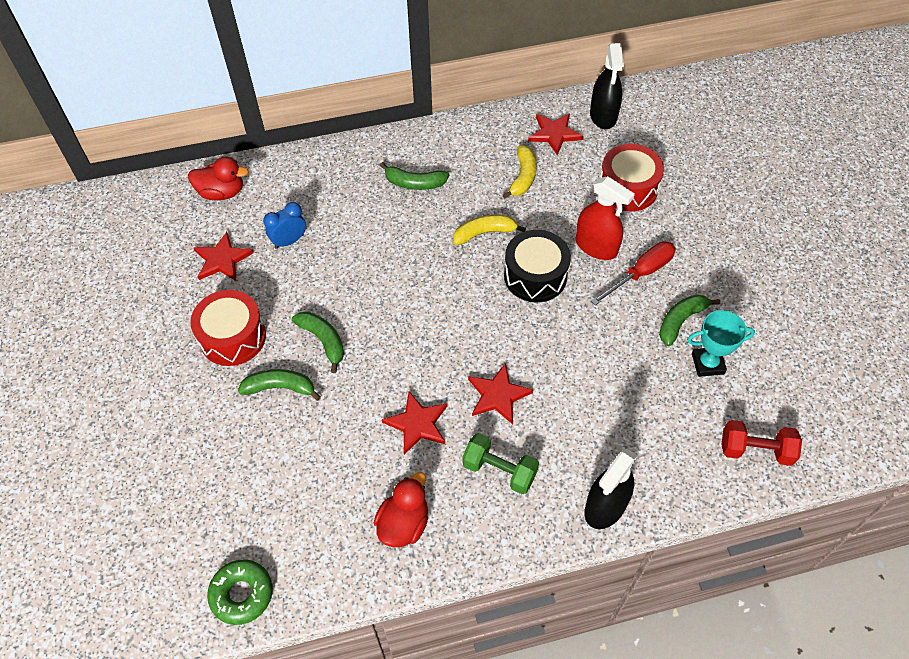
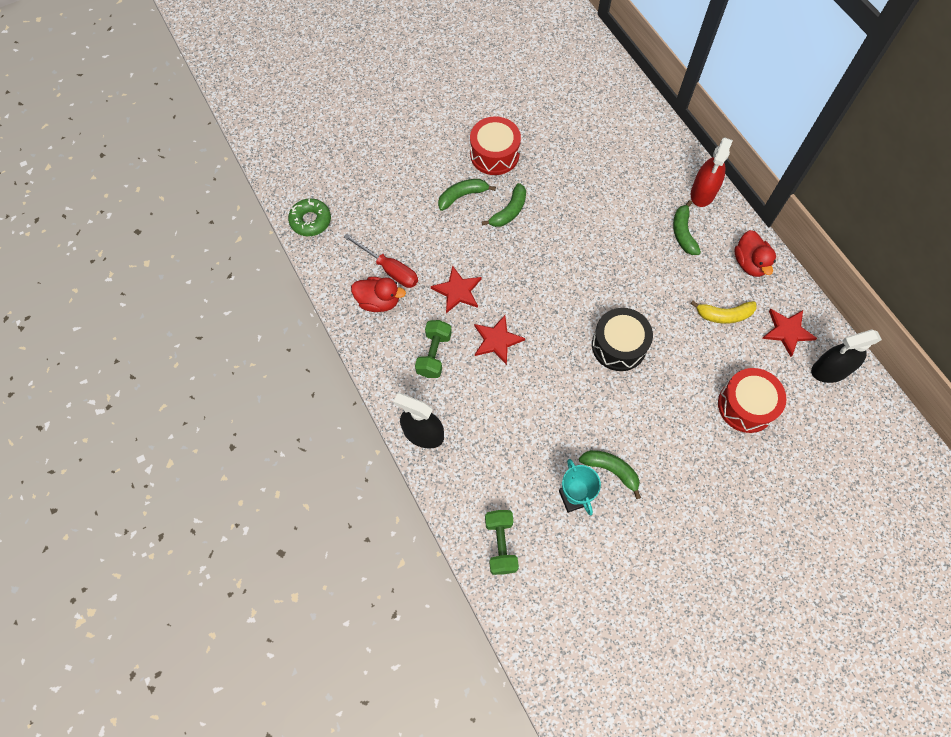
camera: 75 degrees right, 10 degrees up
(222, 192) = (621, 104): red duck -> red duck (749, 263)
(222, 259) = (559, 125): red star -> none
(280, 388) = (462, 196): green banana -> green banana turned 105 degrees counterclockwise
(289, 241) = (591, 162): blue clock -> none
(484, 233) = (649, 297): yellow banana -> none
(596, 246) = (668, 389): red spray bottle -> red spray bottle (703, 193)
(641, 273) = (651, 430): red screwdriver -> red screwdriver (389, 269)
(755, 450) = (500, 544): red dumbbell -> green dumbbell

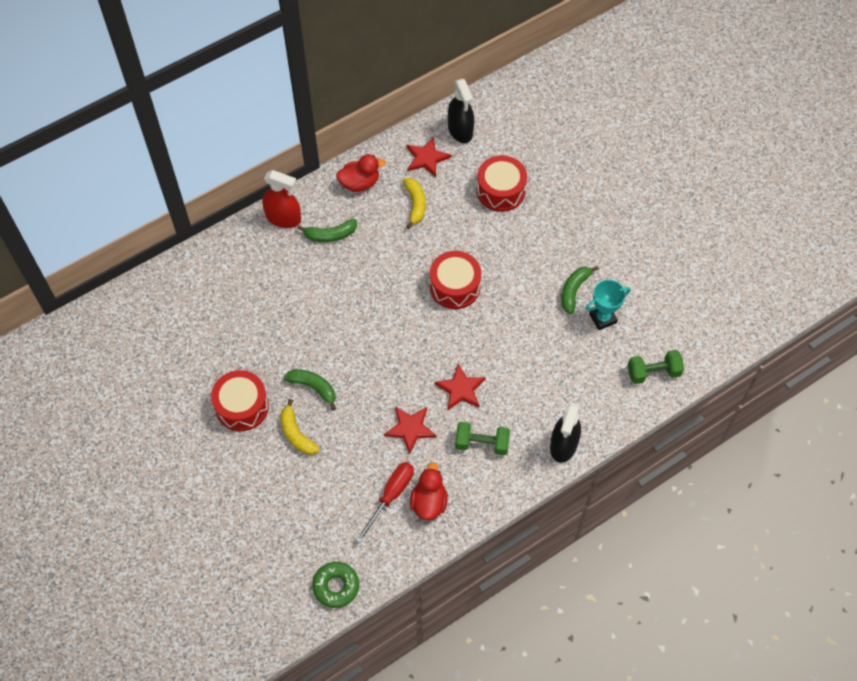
camera: 95 degrees left, 5 degrees down
(462, 196) = (296, 434): green banana -> yellow banana
(619, 345) = (455, 287): black drum -> red drum

